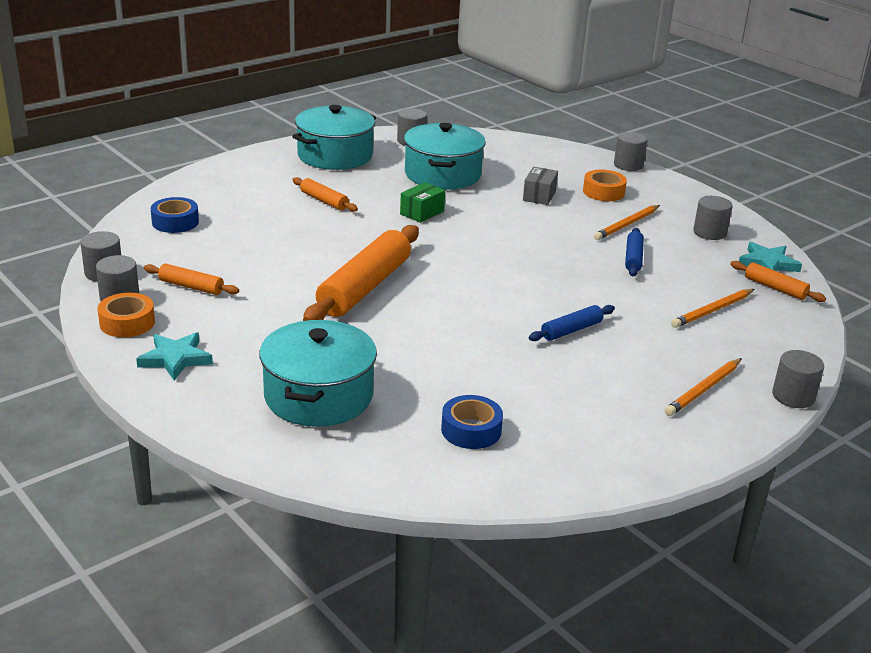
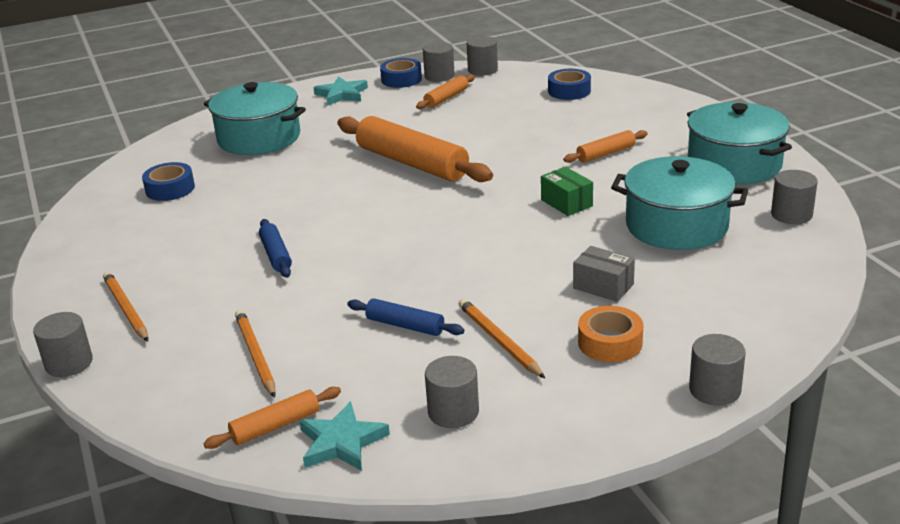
camera: 110 degrees right, 0 degrees up
(127, 323) = (401, 79): orange tape -> blue tape

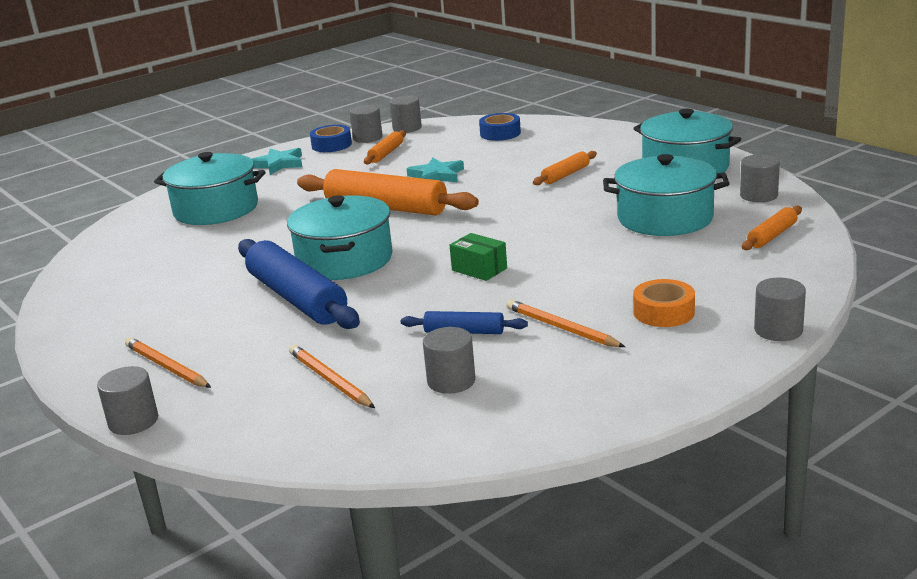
camera: 15 degrees left, 5 degrees down
(170, 189) = (148, 263): blue tape -> none
(275, 426) = (388, 431): orange rolling pin -> orange rolling pin (772, 235)
(276, 255) = (297, 298): blue rolling pin -> blue rolling pin, size x2.05
(341, 219) = (344, 260): none -> turquoise pot
(341, 442) = (463, 432): turquoise star -> turquoise star (436, 176)
(453, 412) = (555, 389): grey cylinder -> grey cylinder (451, 381)
(566, 203) = (554, 216): green box -> green box (479, 269)
(603, 286) = (629, 272): grey box -> none

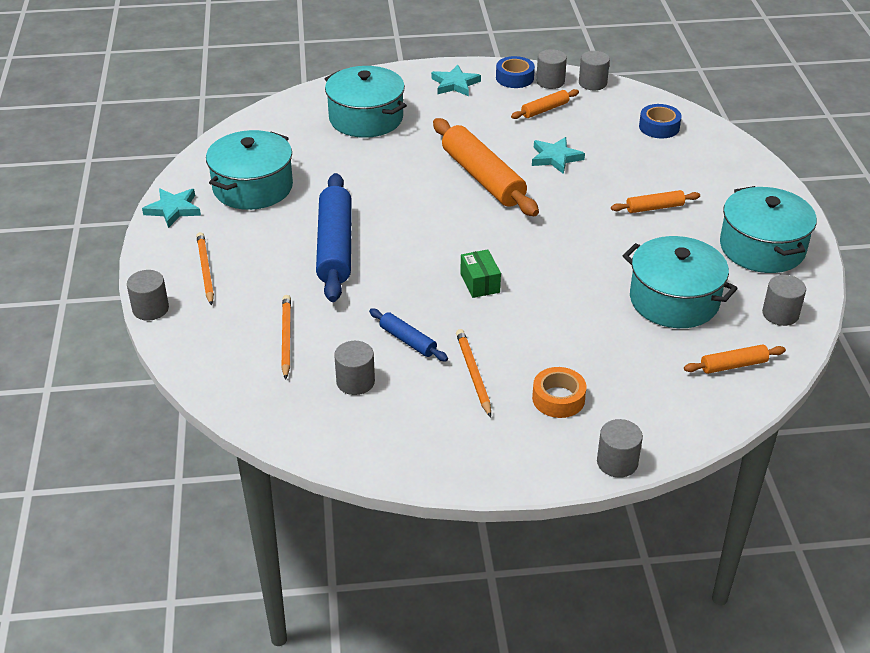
camera: 30 degrees right, 15 degrees up
(69, 337) = (173, 209): none -> turquoise star
(344, 260) = (400, 223): turquoise pot -> turquoise pot (253, 187)

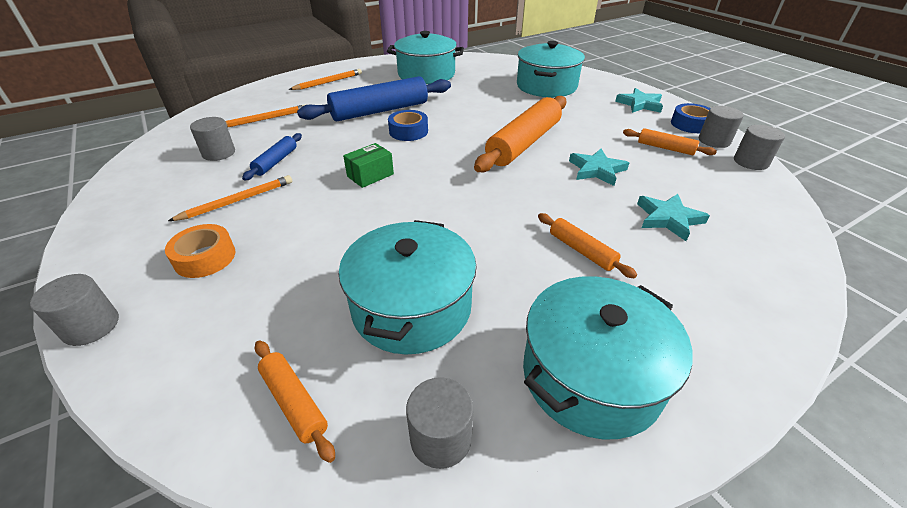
camera: 65 degrees right, 0 degrees up
(150, 309) = (282, 78): grey cylinder -> none
(173, 209) = (384, 62): turquoise star -> turquoise star (668, 219)
(659, 127) = (740, 219): blue tape -> blue tape (408, 131)

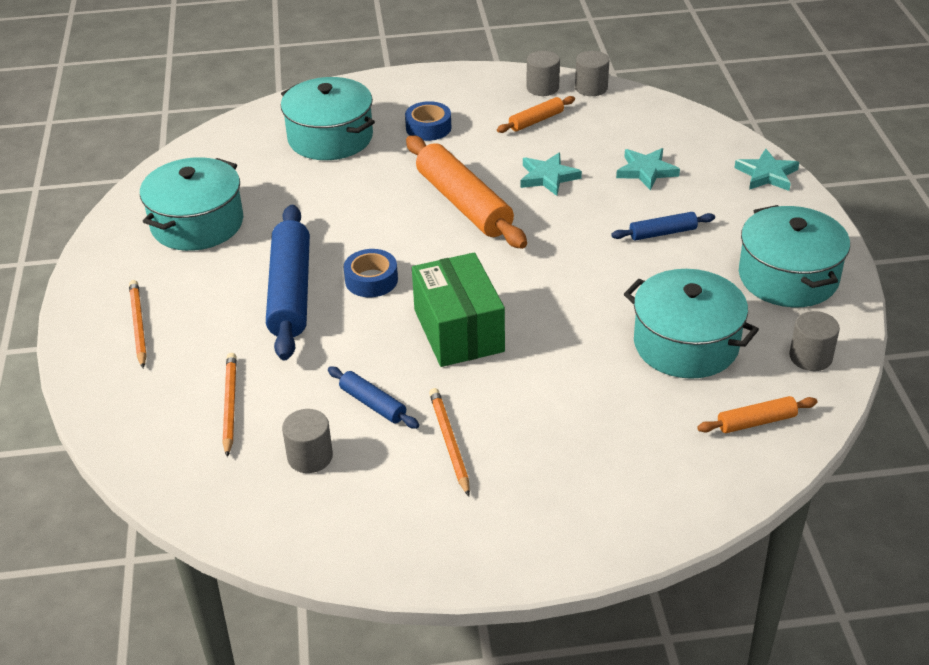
camera: 65 degrees left, 0 degrees up
(91, 326) = (619, 548): grey cylinder -> none
(205, 258) = (549, 470): orange tape -> none
(370, 175) = (458, 330): green box -> green box, size x1.96
(581, 251) = (662, 233): orange rolling pin -> blue rolling pin
(640, 104) = (433, 94): turquoise star -> turquoise star (766, 174)
(690, 124) = (502, 85): blue tape -> blue tape (428, 128)

